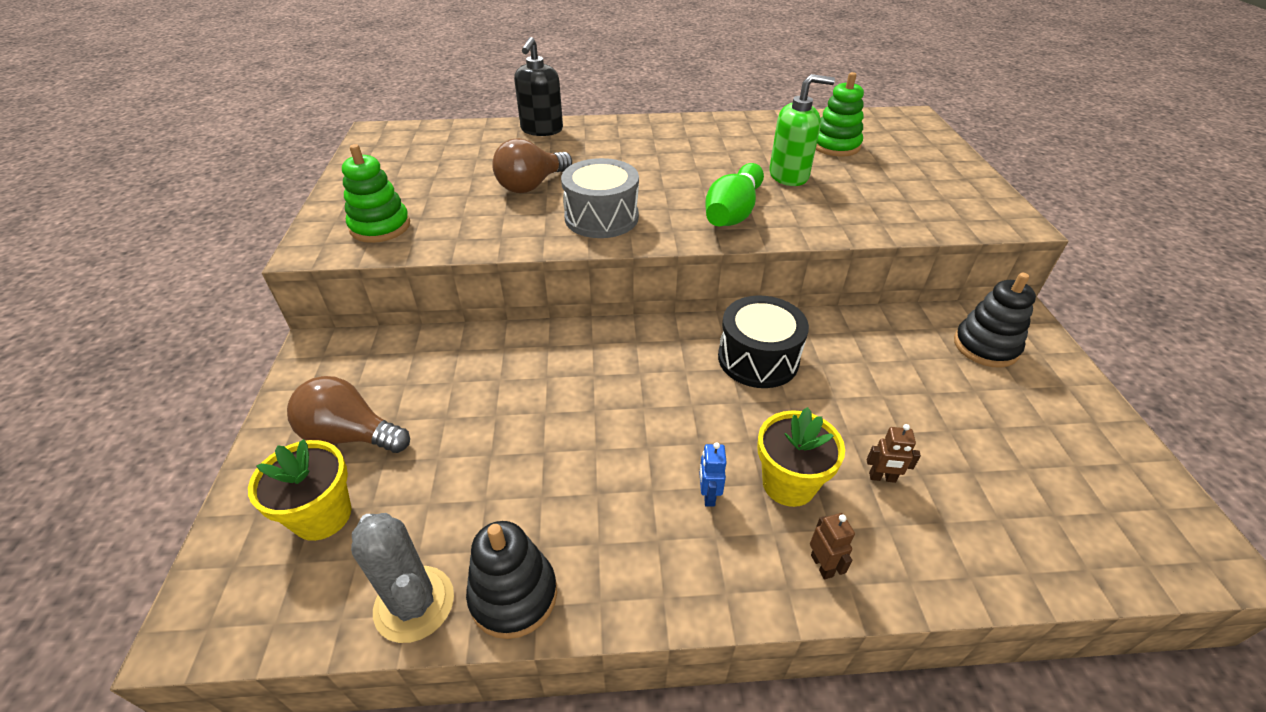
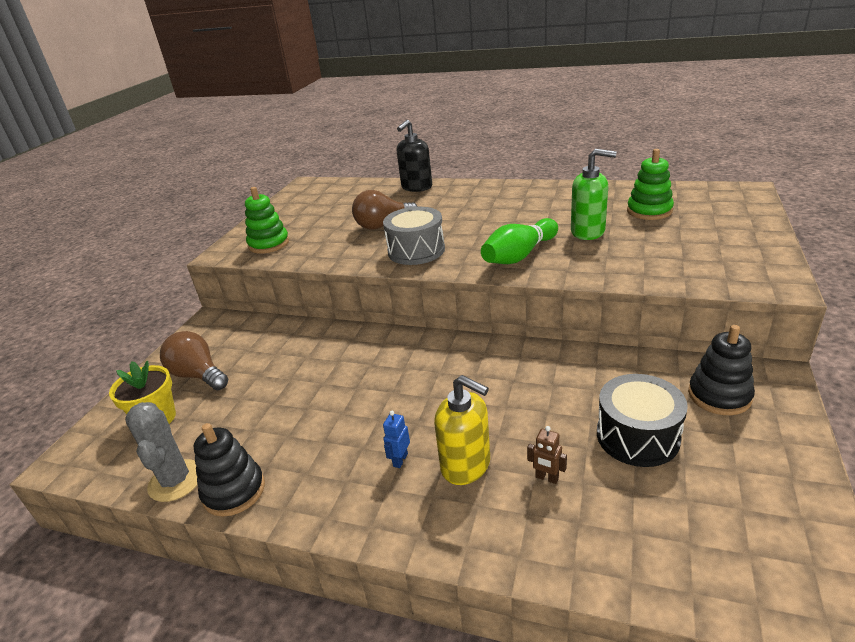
camera: 25 degrees right, 10 degrees down
(758, 359) = (501, 373): black drum -> black drum (637, 436)
(788, 484) = (466, 465): yellow flower pot -> yellow soap dispenser
(822, 565) = (454, 527): brown robot -> none

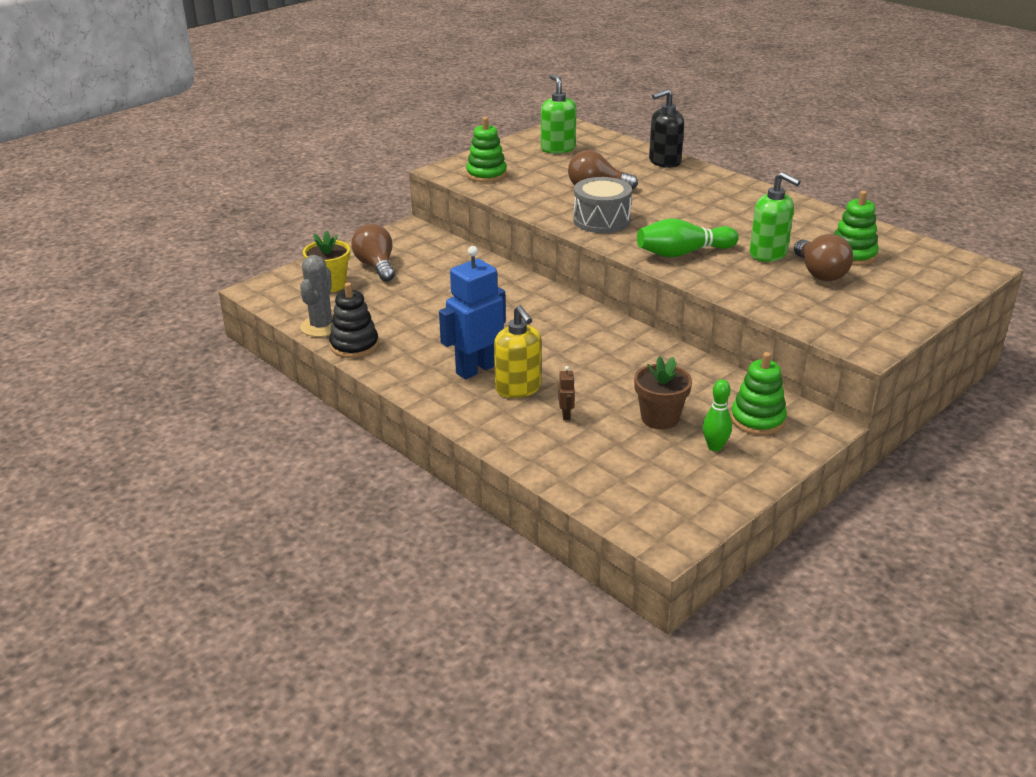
camera: 25 degrees right, 0 degrees up
(316, 203) = (558, 149): none -> green soap dispenser
(400, 460) = (476, 369): blue robot -> blue robot, size x2.49
(546, 478) = (566, 415): brown robot -> brown robot turned 150 degrees counterclockwise
(637, 436) = (660, 418): black drum -> brown flower pot
(648, 234) = (820, 273): none -> brown light bulb
(719, 395) = (757, 420): black stacking toy -> green stacking toy
(723, 447) = (715, 447): none -> green bowling pin

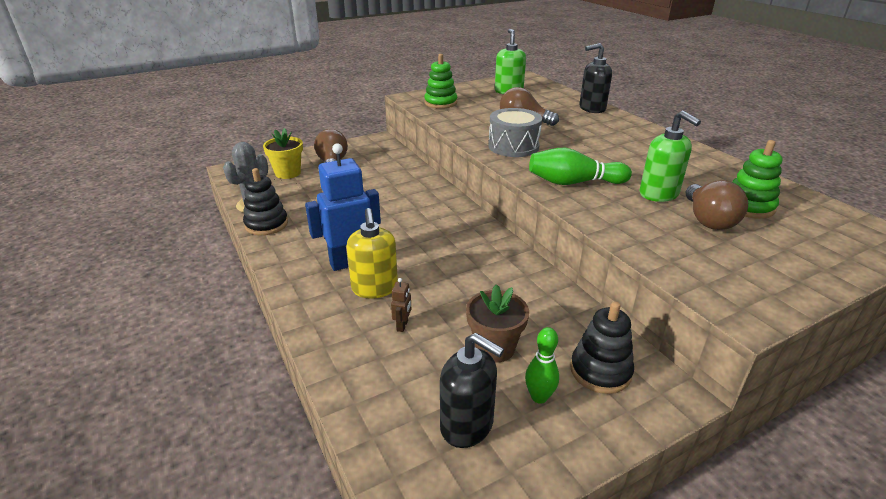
camera: 15 degrees right, 0 degrees up
(666, 476) = (467, 425): none -> black soap dispenser
(757, 420) = (600, 371): green stacking toy -> black stacking toy

